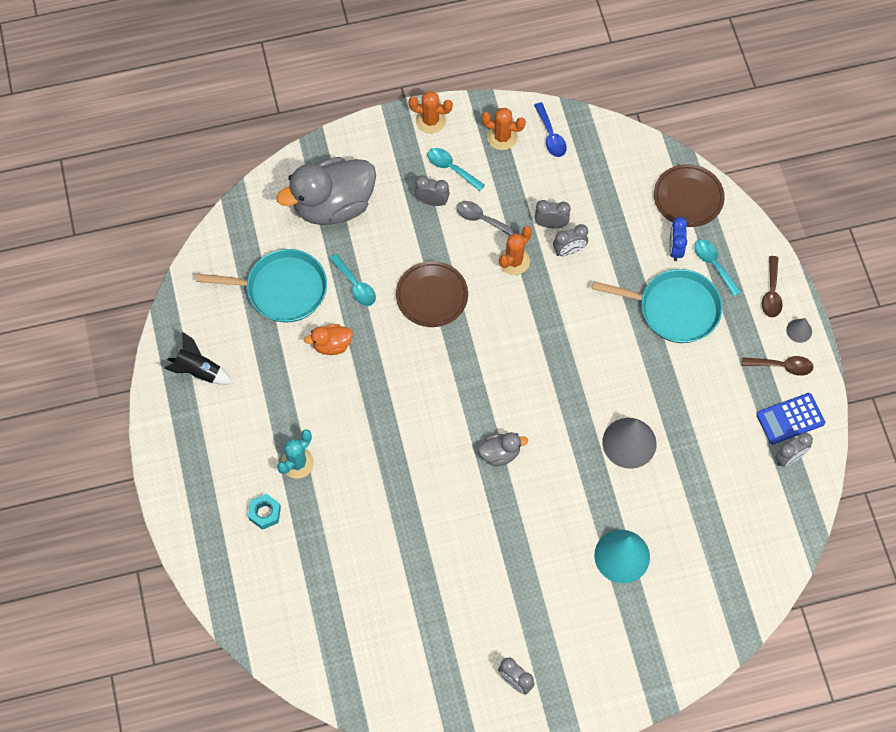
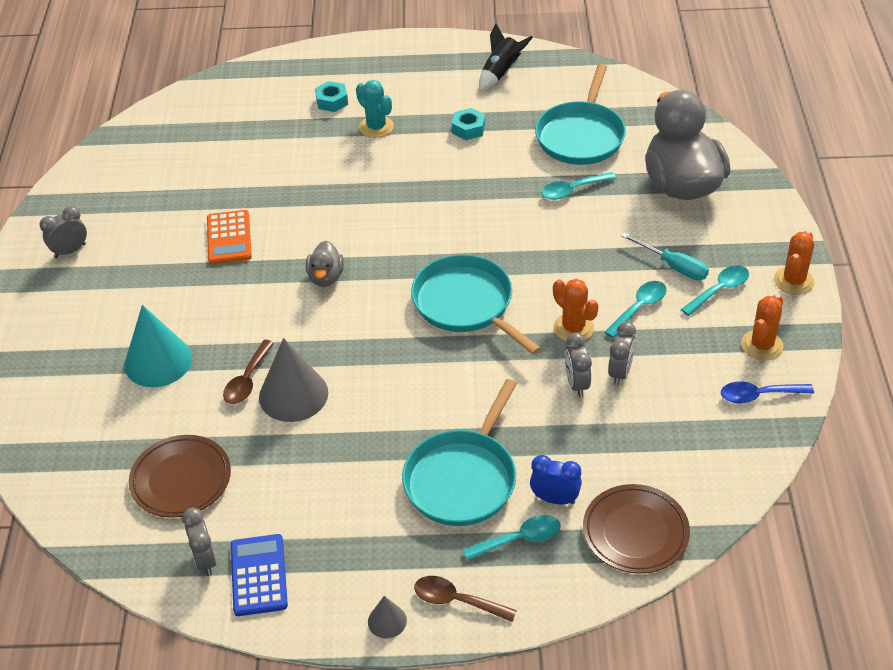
camera: 105 degrees right, 20 degrees down
(287, 383) = (468, 129): none -> turquoise nut
(332, 345) = (503, 164): orange duck -> none
(432, 201) = (673, 266): grey clock -> turquoise screwdriver
(432, 296) = (543, 249): brown plate -> brown plate (181, 480)
(470, 547) = (229, 238): none -> orange calculator
(482, 219) = (639, 308): grey spoon -> turquoise spoon
(506, 340) = (466, 304): none -> turquoise pan
(782, 366) = (339, 585): brown spoon -> brown spoon (247, 380)

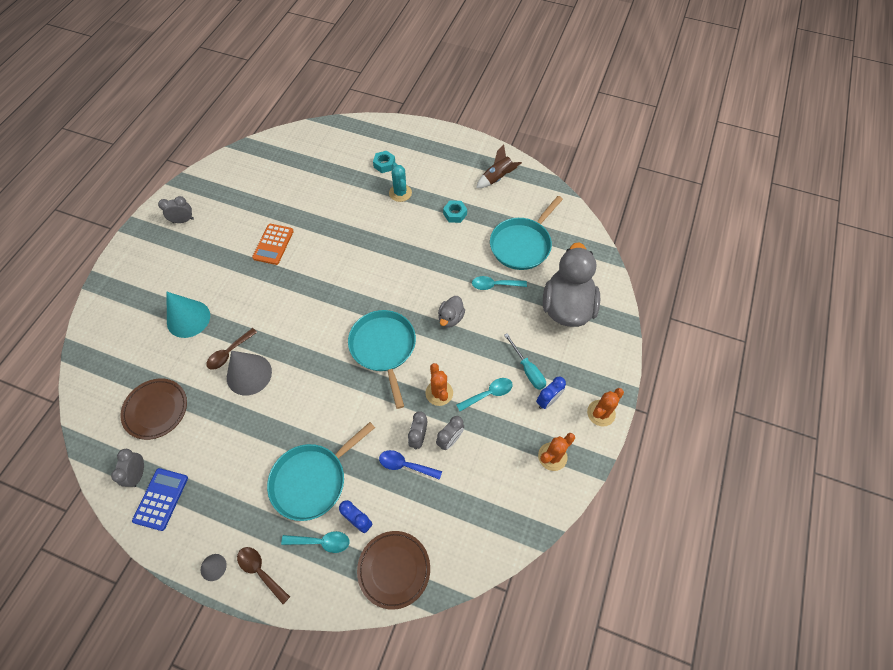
camera: 20 degrees right, 15 degrees up
(326, 277) = (312, 295): grey duck -> grey duck (450, 318)
(501, 73) = (497, 178): black rocket -> brown rocket
(719, 290) = (547, 400): turquoise spoon -> blue clock
(759, 395) = (529, 496): blue spoon -> blue spoon (405, 465)

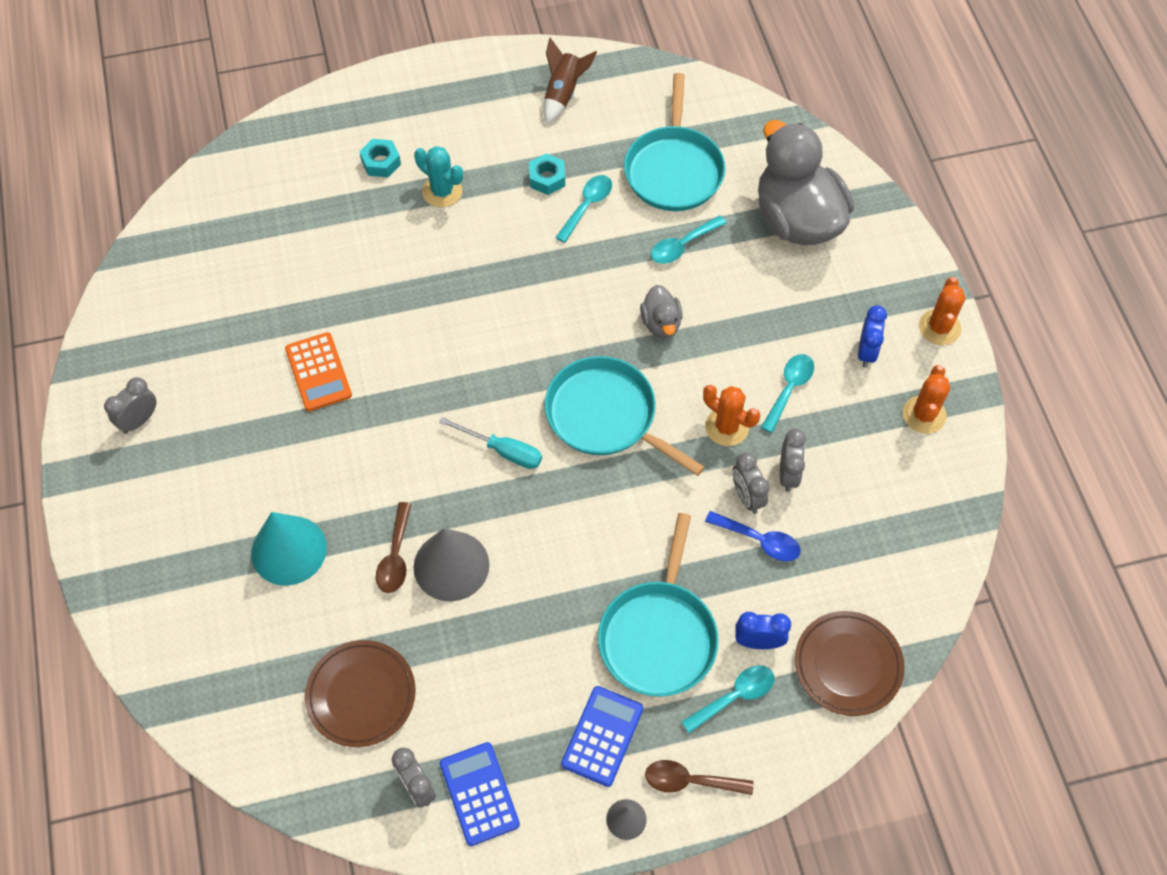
camera: 35 degrees left, 0 degrees up
(240, 513) = (602, 736): none -> blue calculator
(405, 465) = (759, 540): blue spoon -> blue spoon turned 135 degrees counterclockwise
(463, 238) = (587, 206): none -> turquoise spoon
(527, 370) = (812, 329): turquoise screwdriver -> turquoise screwdriver (503, 451)

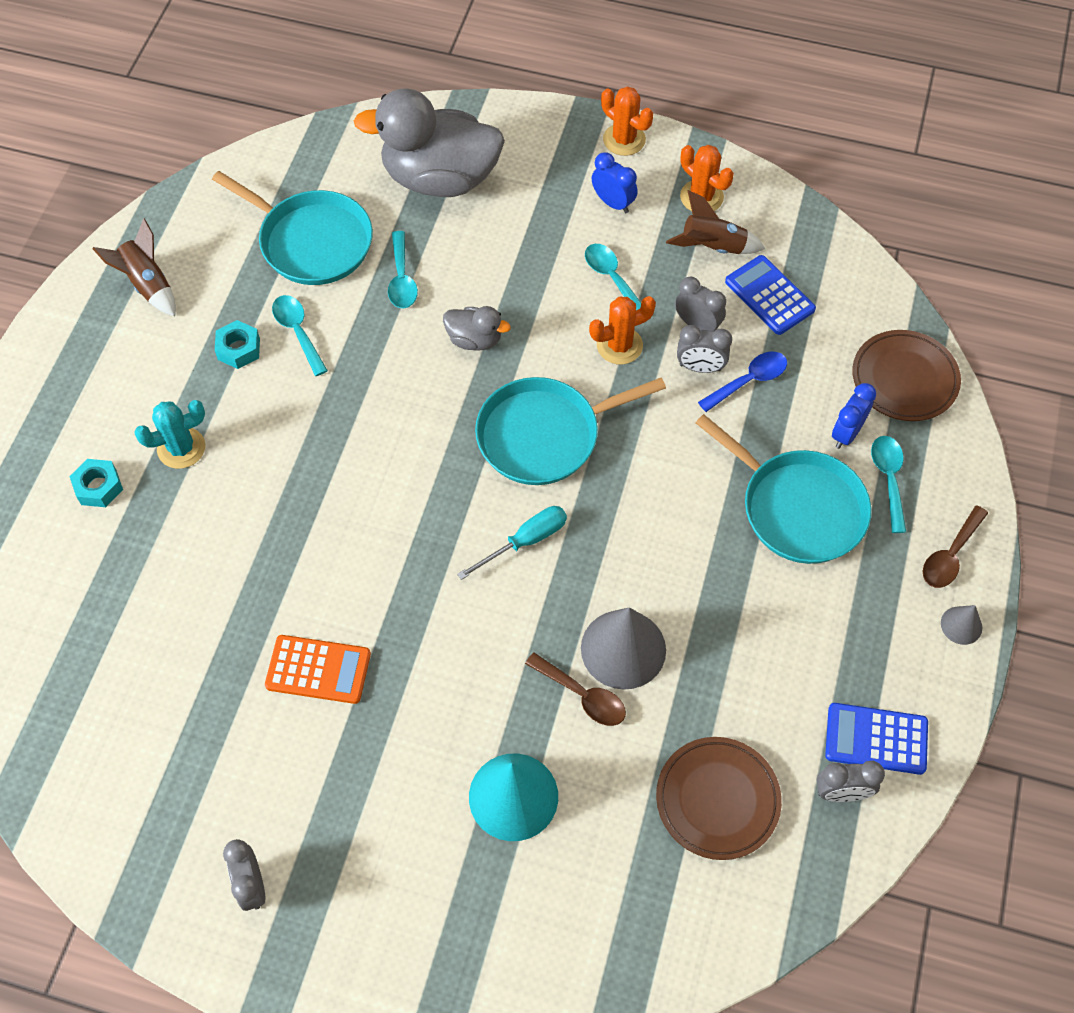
camera: 60 degrees left, 0 degrees up
(602, 736) = (872, 604): blue calculator -> blue calculator (770, 295)
(877, 448) = (713, 247): none -> brown rocket

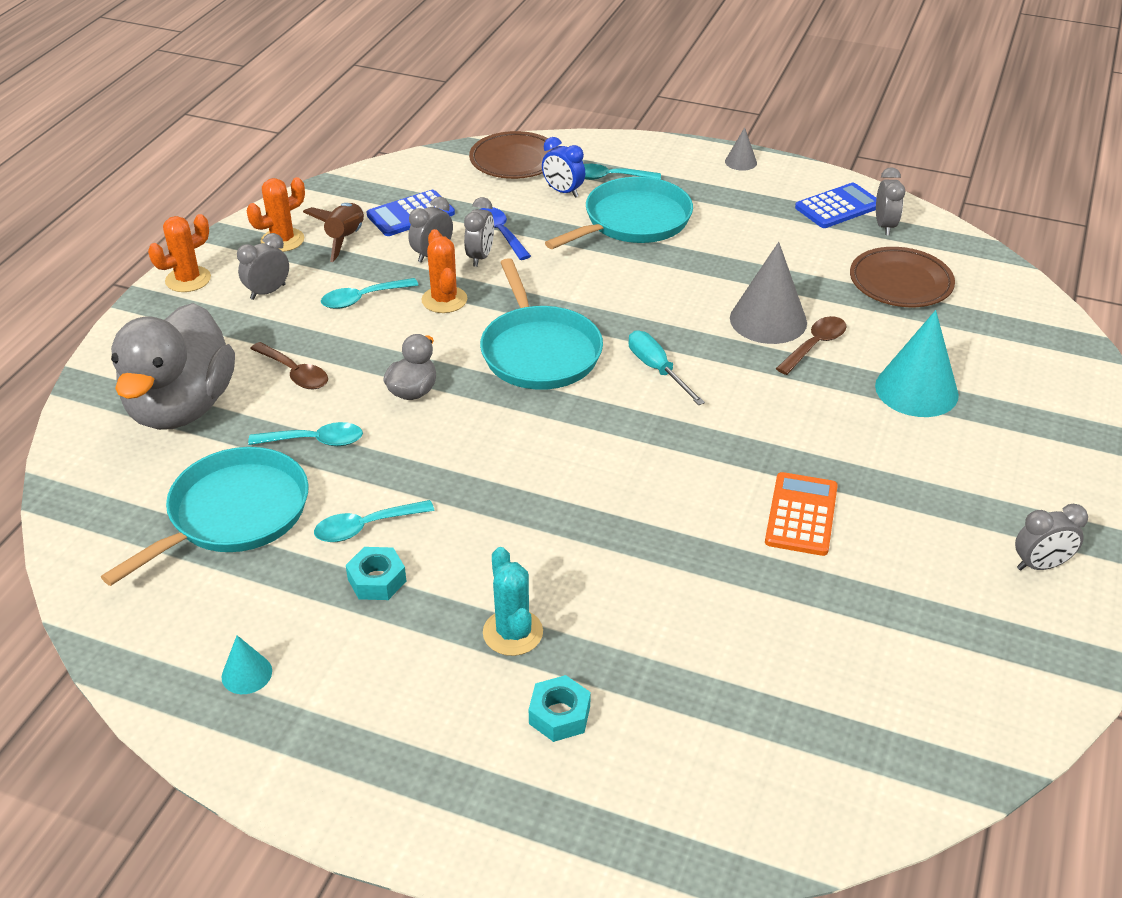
camera: 85 degrees left, 20 degrees down
(148, 284) = (246, 674): brown rocket -> turquoise cone
(613, 203) = (268, 292): blue clock -> grey clock
(876, 739) = (838, 207): blue calculator -> blue calculator turned 135 degrees counterclockwise
(950, 555) = (681, 159): brown spoon -> brown spoon (295, 373)

